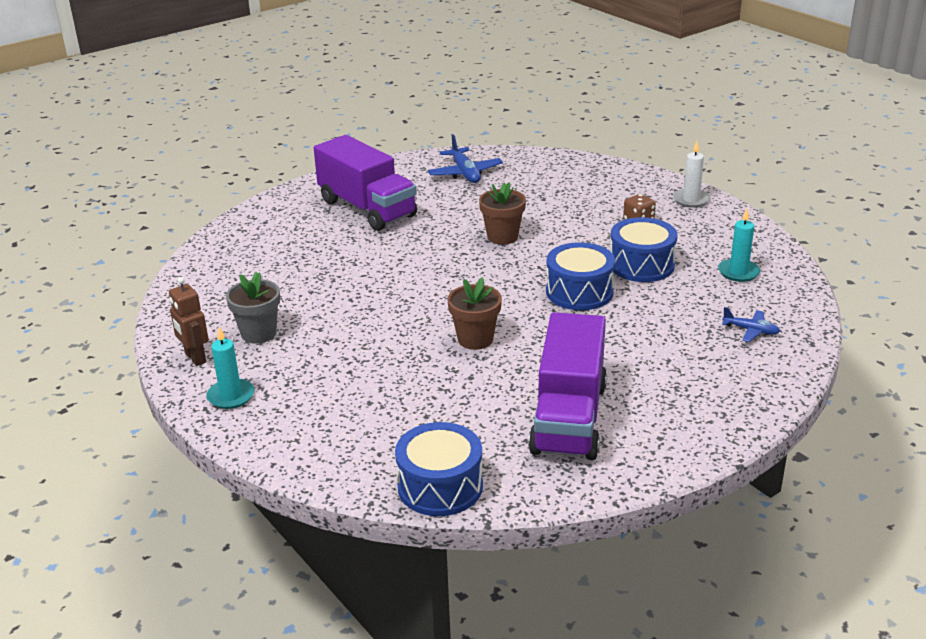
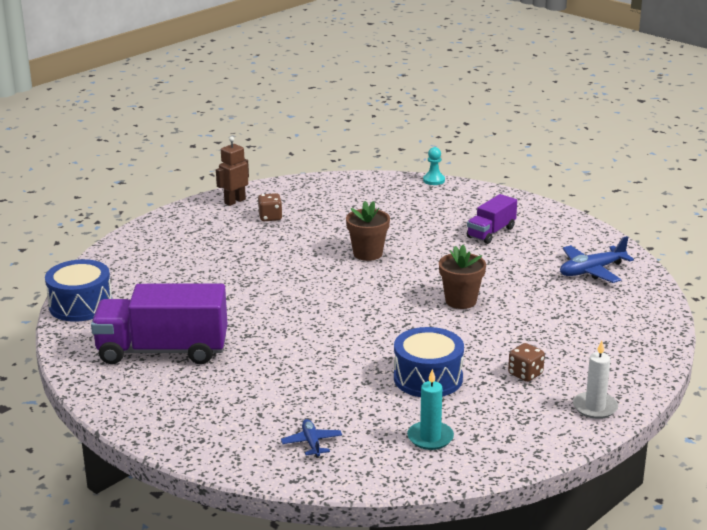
camera: 80 degrees right, 5 degrees down
(225, 226) = (434, 180): none -> turquoise pawn
(231, 396) = (188, 220): turquoise candle -> none
(258, 333) = (270, 217): grey flower pot -> brown dice
(367, 208) = (491, 232): purple truck -> purple truck, size x0.54
(475, 339) = (274, 302): brown flower pot -> brown flower pot (367, 253)
(579, 292) = (365, 346): blue drum -> none
(751, 330) = (312, 443): blue plane -> blue plane turned 150 degrees clockwise

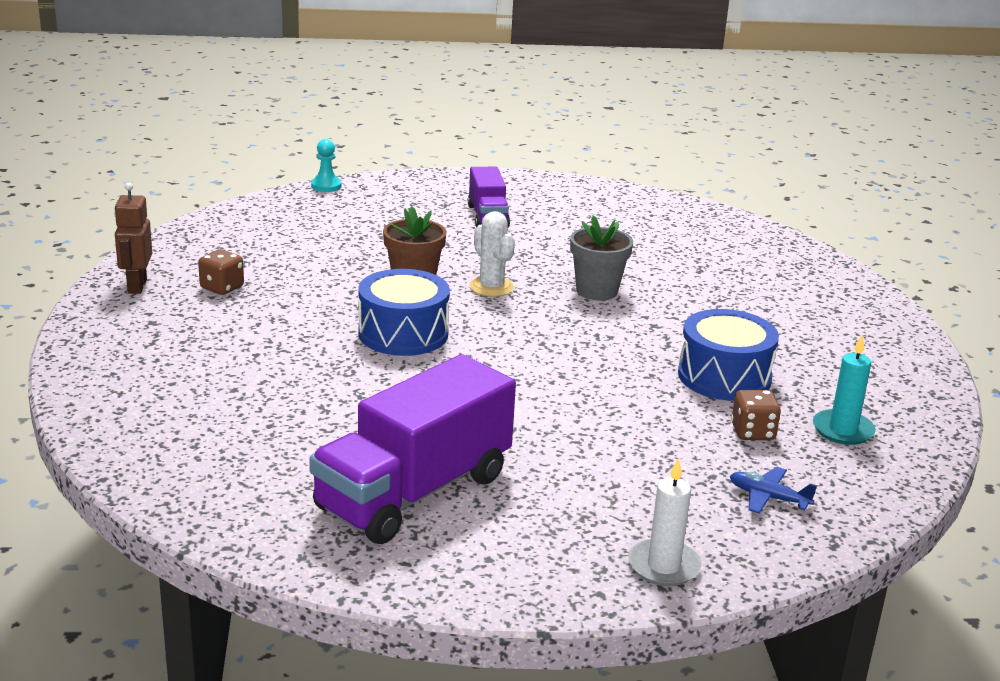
camera: 50 degrees left, 0 degrees up
(80, 305) = (187, 495): blue drum -> blue drum (403, 334)
(405, 273) = (491, 287): none -> white cactus
(461, 301) = (596, 291): brown flower pot -> grey flower pot
(525, 374) = (785, 332): brown dice -> brown dice (752, 432)
(592, 271) = (642, 218): blue plane -> none
(595, 407) = (888, 333): white candle -> white candle (663, 566)

